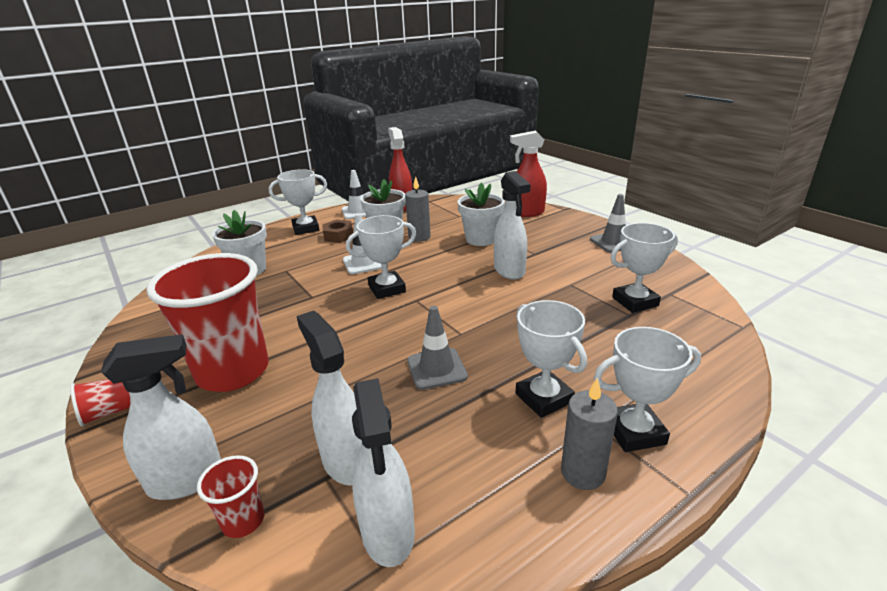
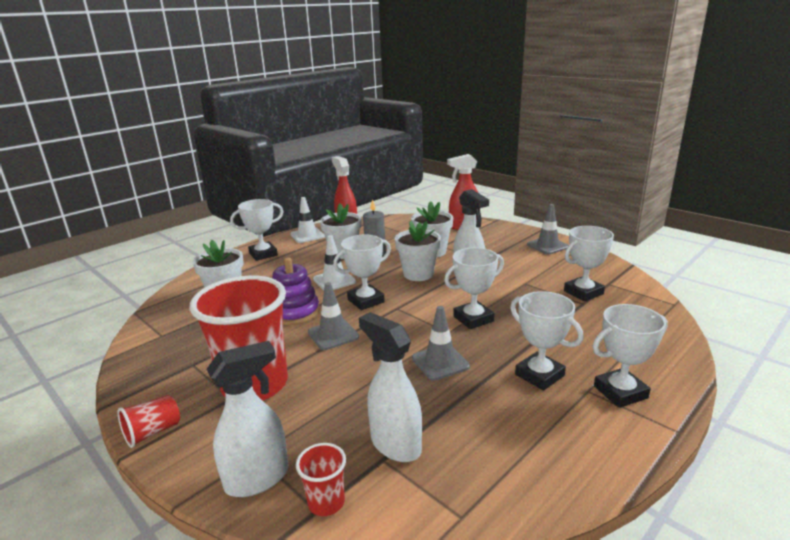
camera: 10 degrees left, 5 degrees down
(309, 295) = (295, 312): none -> purple stacking toy
(336, 324) = (333, 335): none -> grey traffic cone
(338, 236) = (298, 258): brown nut -> none
(388, 533) = (455, 493): white spray bottle -> none
(455, 263) = (418, 274): none -> white flower pot
(494, 321) = (473, 319): none -> white trophy
(582, 472) = (592, 427): grey candle -> none

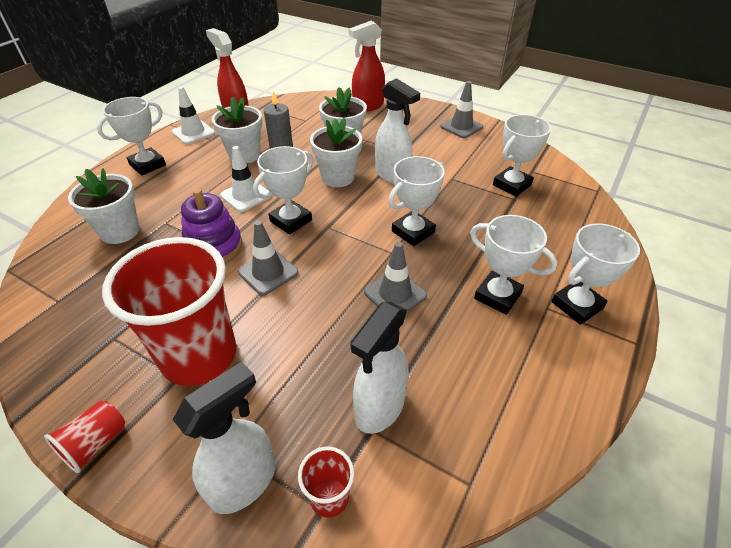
camera: 15 degrees left, 20 degrees up
(395, 444) = (379, 408): white spray bottle -> white spray bottle turned 90 degrees counterclockwise

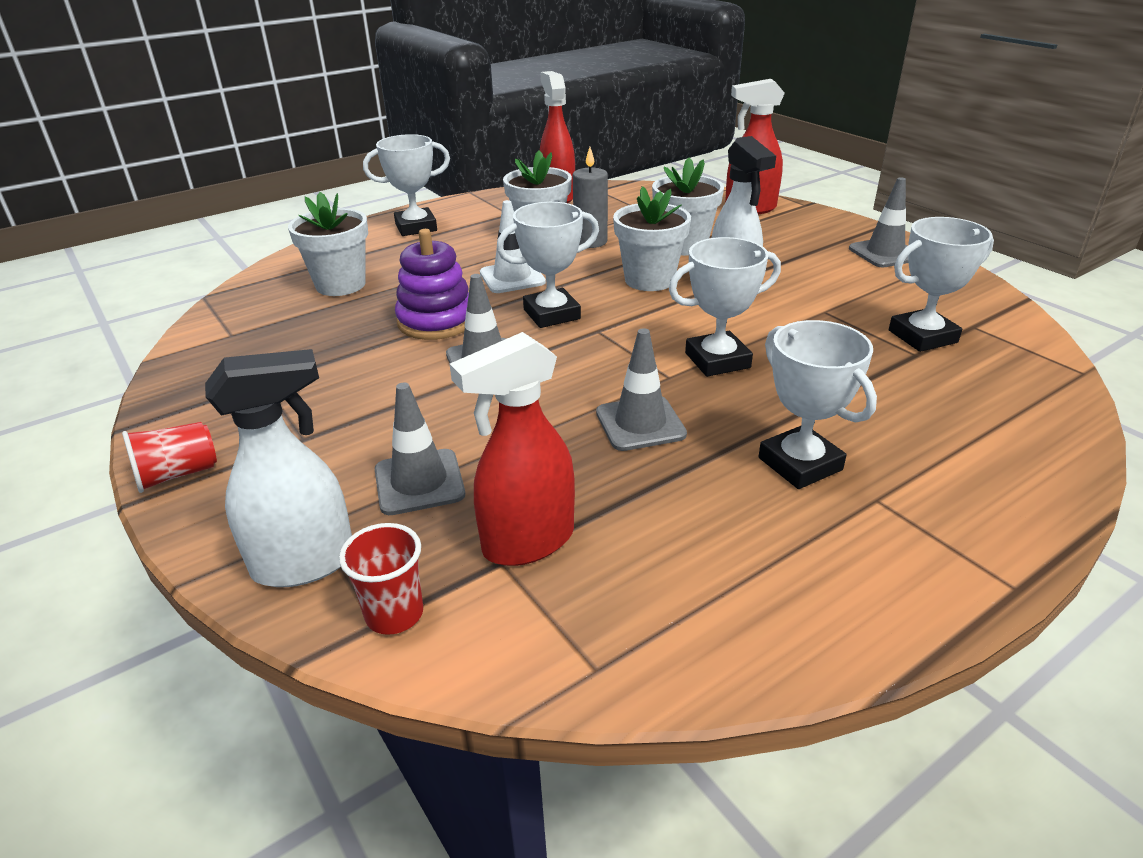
camera: 25 degrees right, 10 degrees down
(193, 132) = (492, 204): white traffic cone -> none
(199, 355) = (343, 424): red cup -> none
(283, 386) = (419, 482): none -> grey traffic cone
(379, 408) = (527, 542): white spray bottle -> red spray bottle
(577, 305) = (933, 509): white trophy -> none

